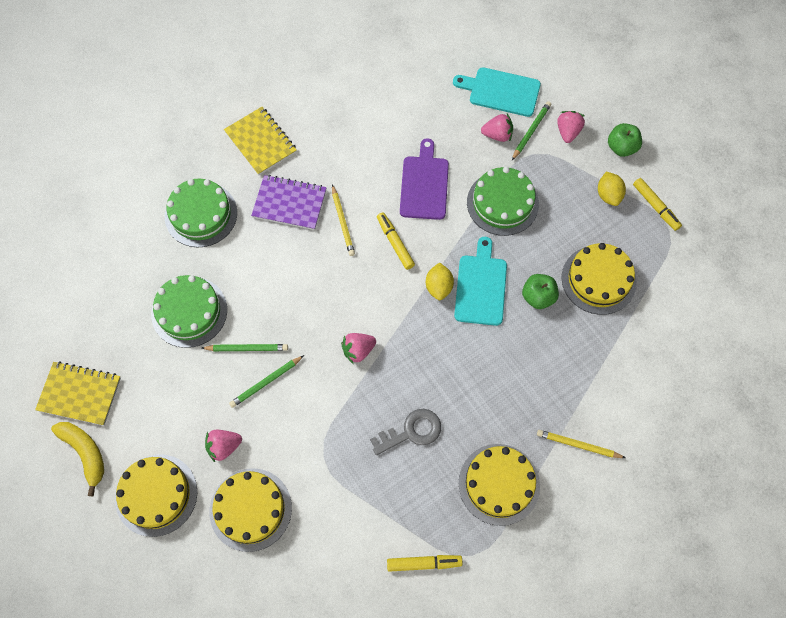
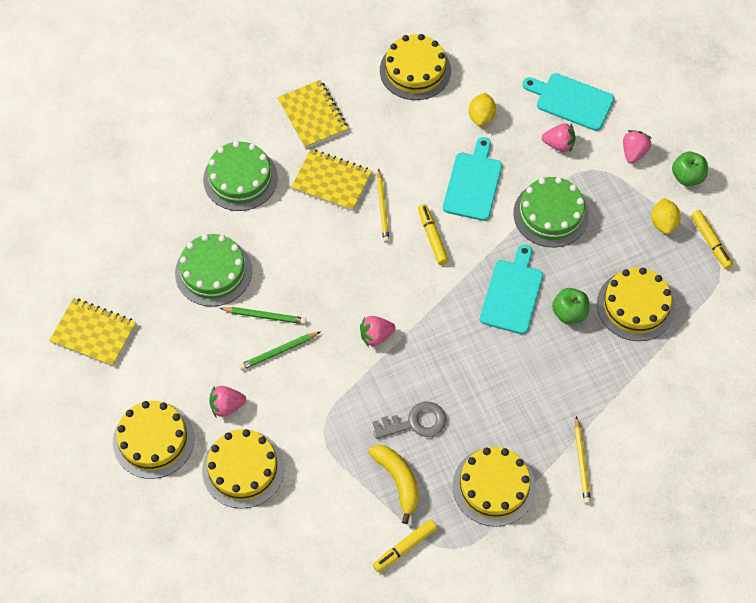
camera: 10 degrees right, 5 degrees down
(85, 453) = (91, 390): yellow banana -> yellow banana (398, 481)
(289, 203) = (331, 181): purple notebook -> yellow notebook
(350, 84) = (415, 70): none -> yellow cake
(424, 185) = (473, 183): purple cutting board -> turquoise cutting board
(424, 563) = (404, 548): yellow marker -> yellow marker turned 135 degrees clockwise
(439, 287) = (469, 287): yellow lemon -> yellow lemon (481, 117)
(531, 131) = (595, 146): green pencil -> none
(578, 445) = (581, 462): yellow pencil -> yellow pencil turned 120 degrees counterclockwise

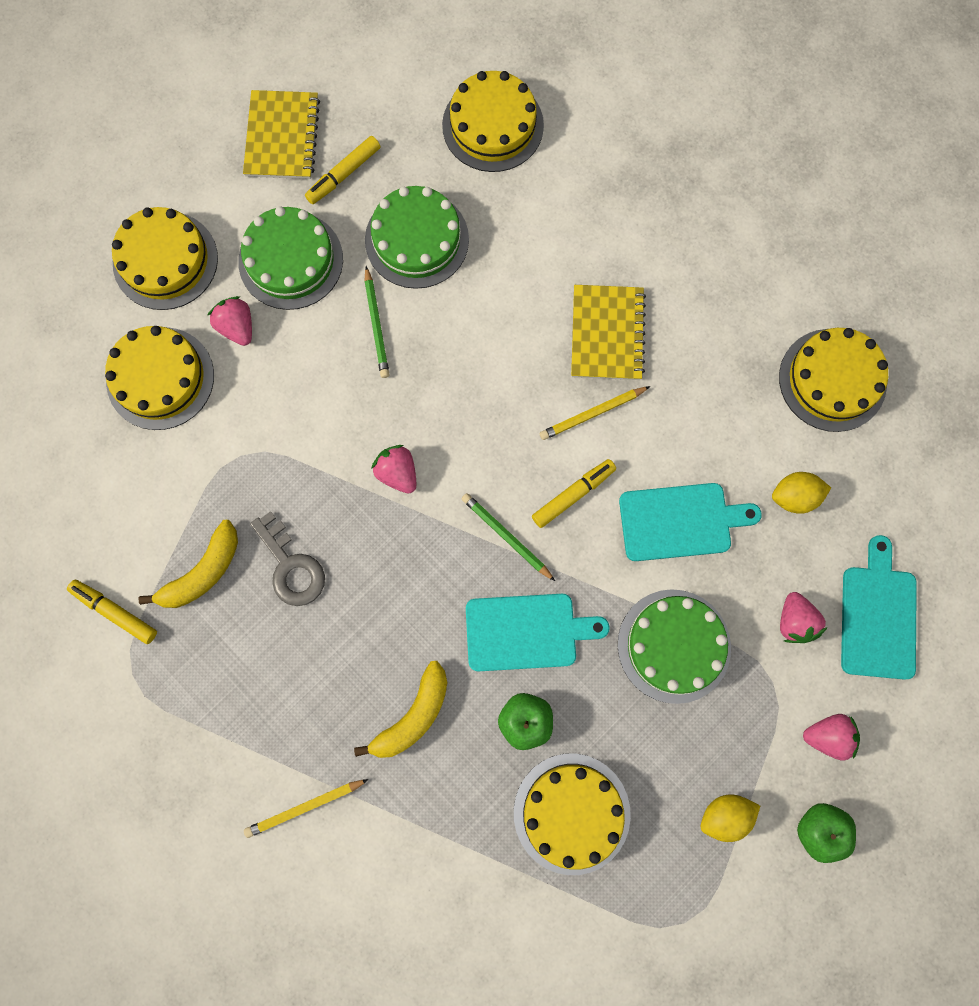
camera: 70 degrees right, 15 degrees up
(240, 178) = (565, 219): green cake -> green cake (291, 260)
(278, 351) = (332, 360): green pencil -> green pencil (506, 536)
(313, 116) = (699, 273): yellow notebook -> none
(494, 486) = (233, 699): yellow cake -> yellow cake (493, 125)
(544, 378) = (413, 716): none -> yellow banana
(710, 242) = (720, 897): yellow marker -> yellow marker (344, 174)

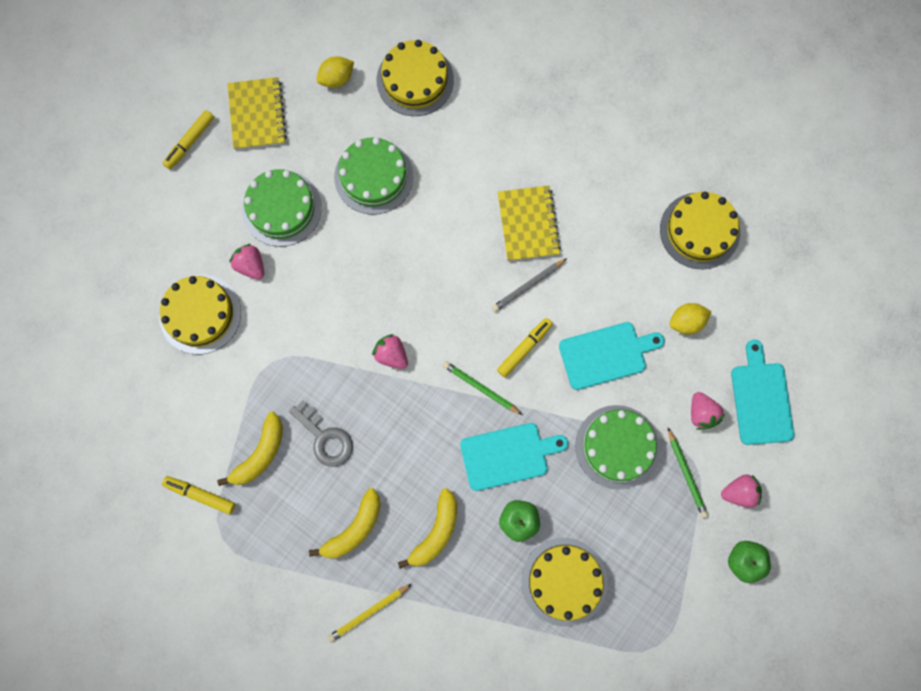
camera: 10 degrees left, 0 degrees up
(165, 260) = (186, 224): yellow cake -> none
(306, 692) = (354, 529): none -> yellow banana
(344, 174) = (309, 136): yellow marker -> yellow marker (190, 142)
(376, 325) = (355, 247): green pencil -> green pencil (686, 474)
(592, 414) = (527, 286): yellow pencil -> grey pencil
(724, 815) = (674, 563): yellow lemon -> yellow lemon (337, 79)

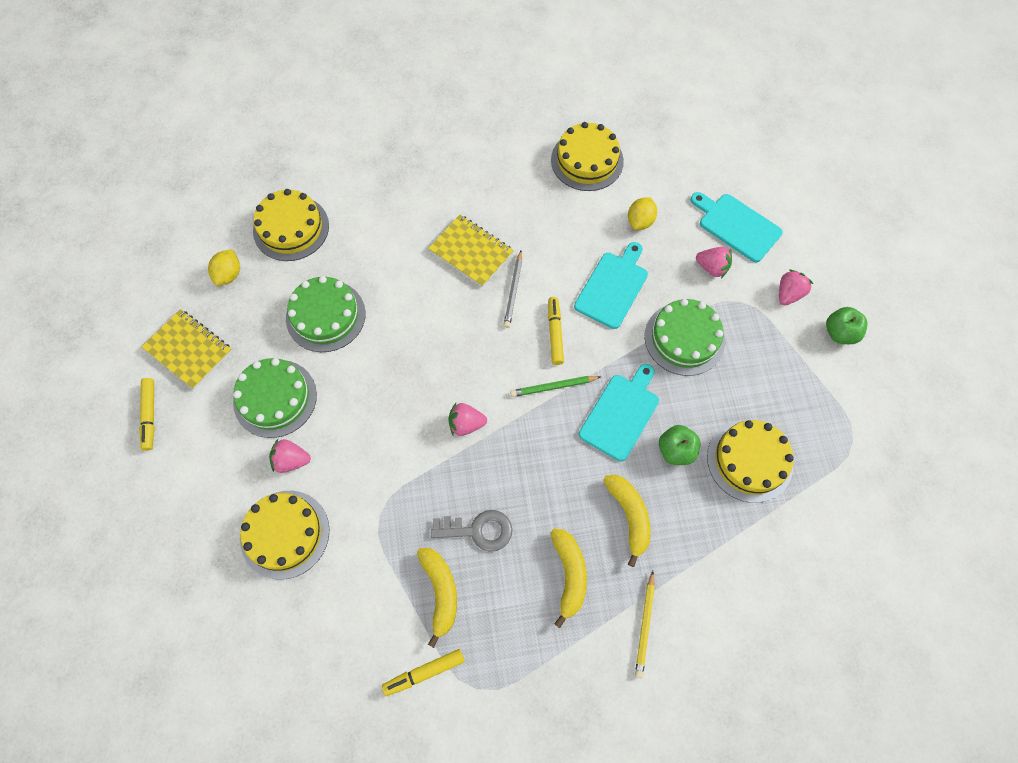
camera: 45 degrees left, 10 degrees down
(686, 474) = (745, 314): green pencil -> none

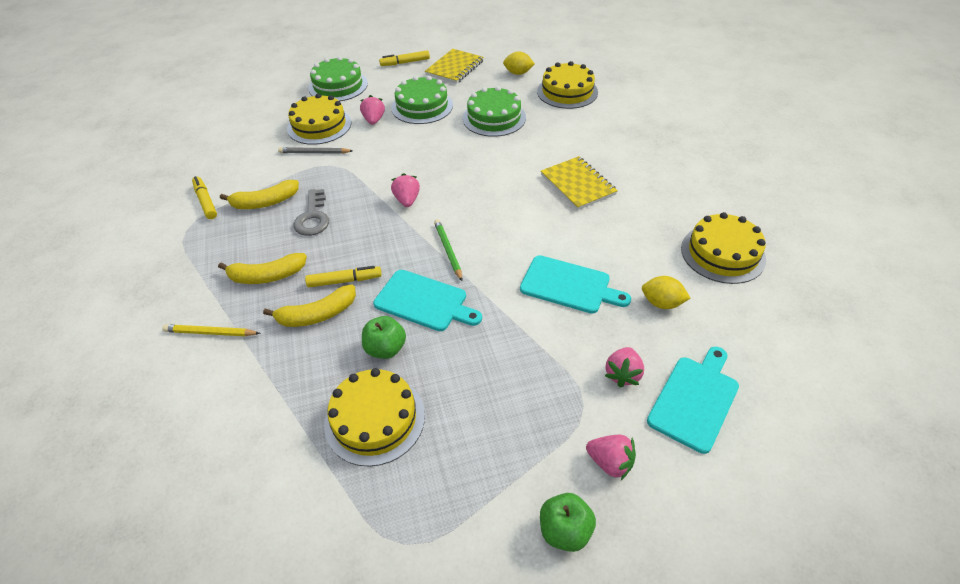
camera: 85 degrees right, 20 degrees down
(471, 252) = (578, 184): yellow notebook -> yellow notebook turned 60 degrees counterclockwise
(513, 291) = (544, 215): grey pencil -> grey pencil (314, 152)
(555, 333) = (505, 246): yellow marker -> yellow marker (344, 281)
(684, 338) = (520, 351): green cake -> green cake (338, 86)

